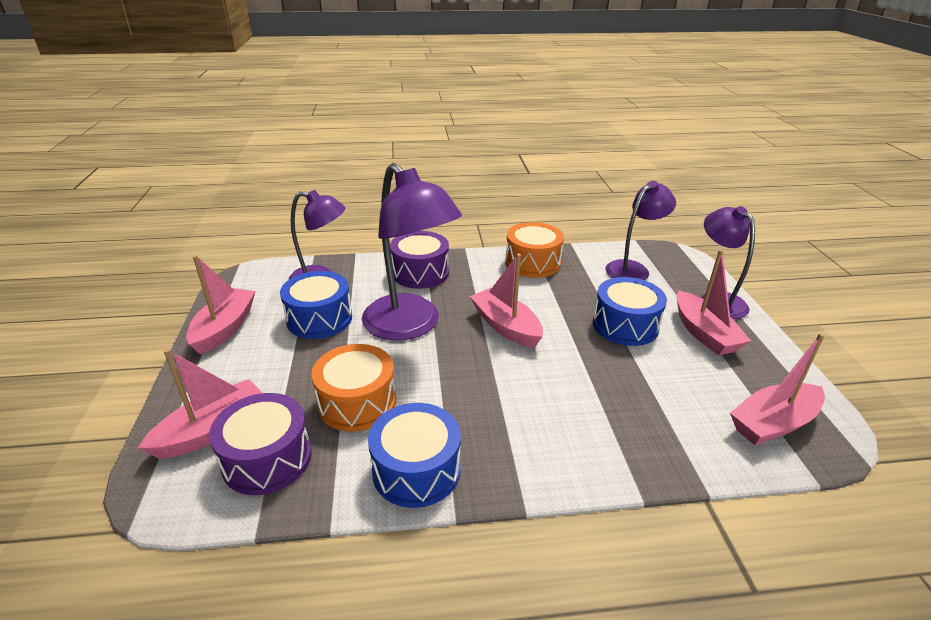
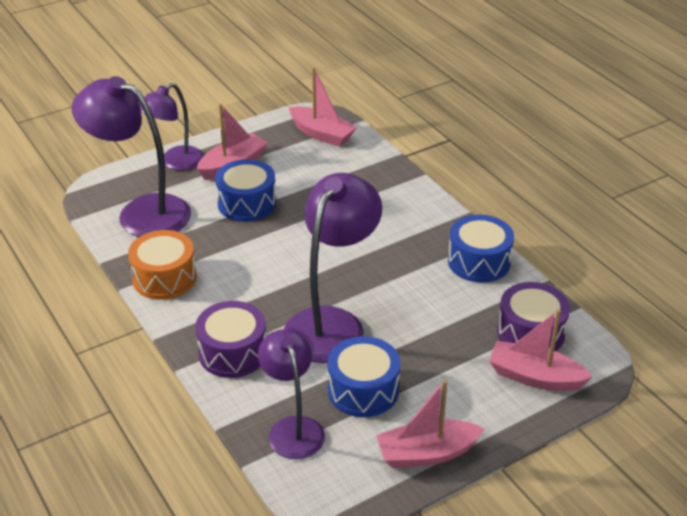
camera: 115 degrees left, 5 degrees up
(357, 402) = (446, 314): orange drum -> none
(506, 326) = (292, 266): pink boat -> none
(633, 268) = (141, 212): purple lamp -> purple lamp, size x1.58

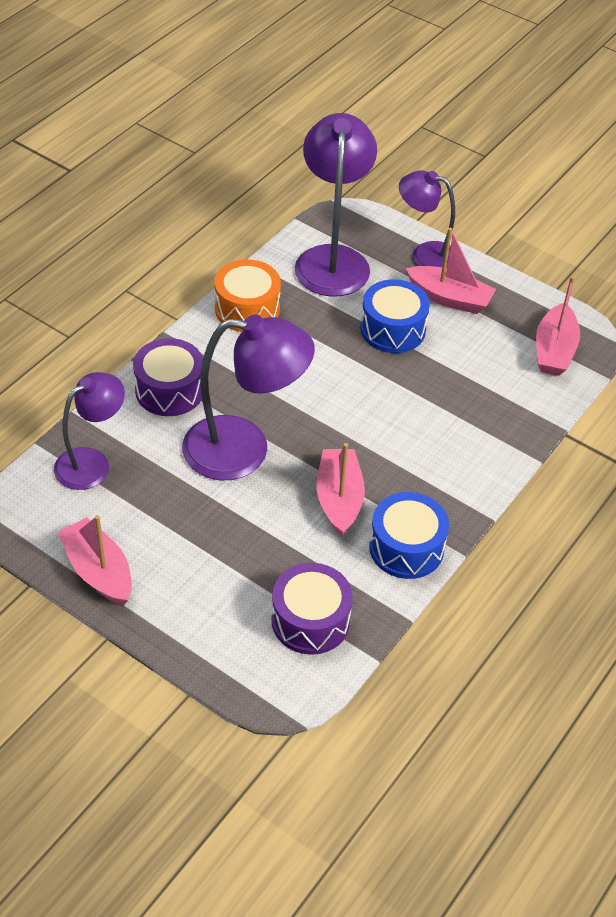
camera: 65 degrees right, 10 degrees up
(363, 390) = (162, 500): blue drum -> none
(535, 377) = (242, 638): pink boat -> pink boat (339, 499)

